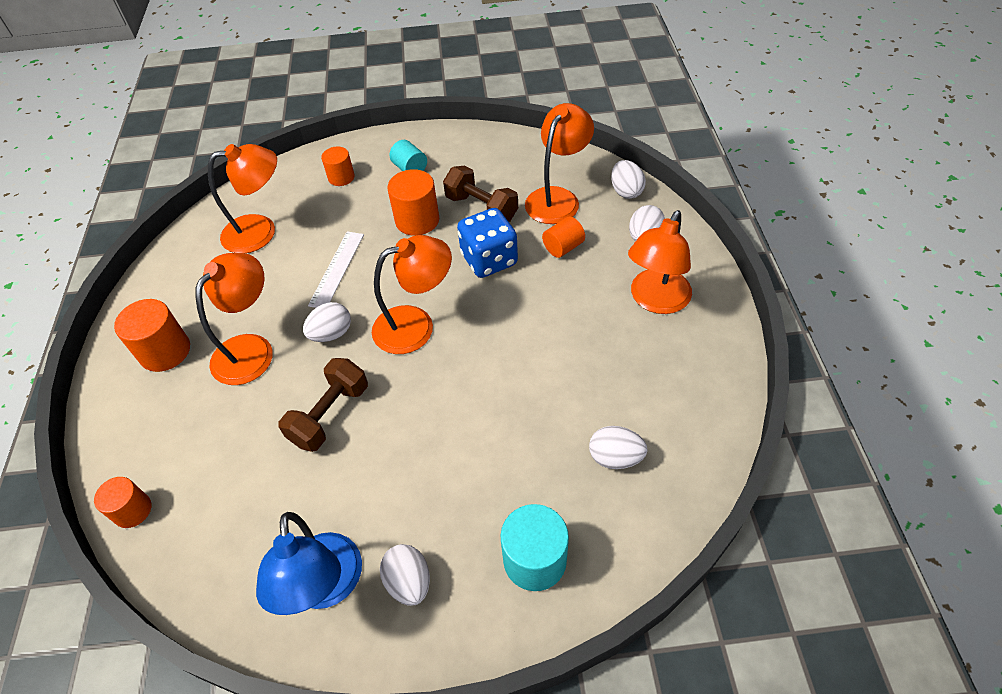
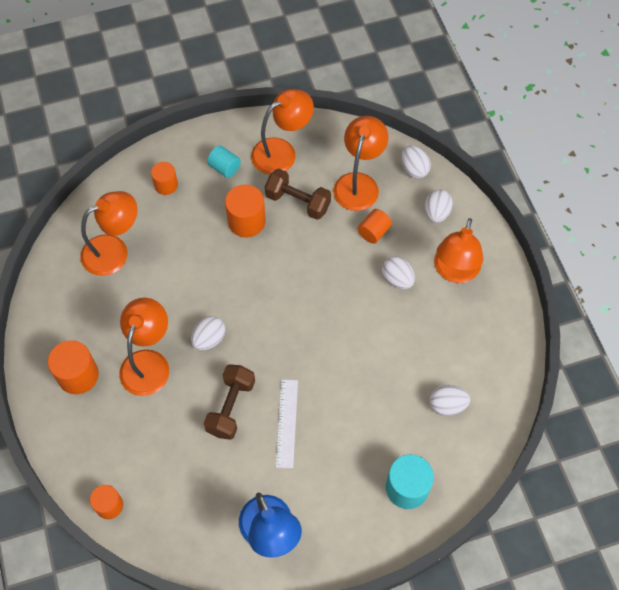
camera: 15 degrees left, 10 degrees up
(337, 269) = (193, 279): white ruler -> white ruler (287, 423)
(409, 582) = (326, 518): white egg -> white egg (397, 279)
(416, 325) = (274, 321): orange lamp -> orange lamp (282, 151)
(489, 260) = (317, 252): blue dice -> none

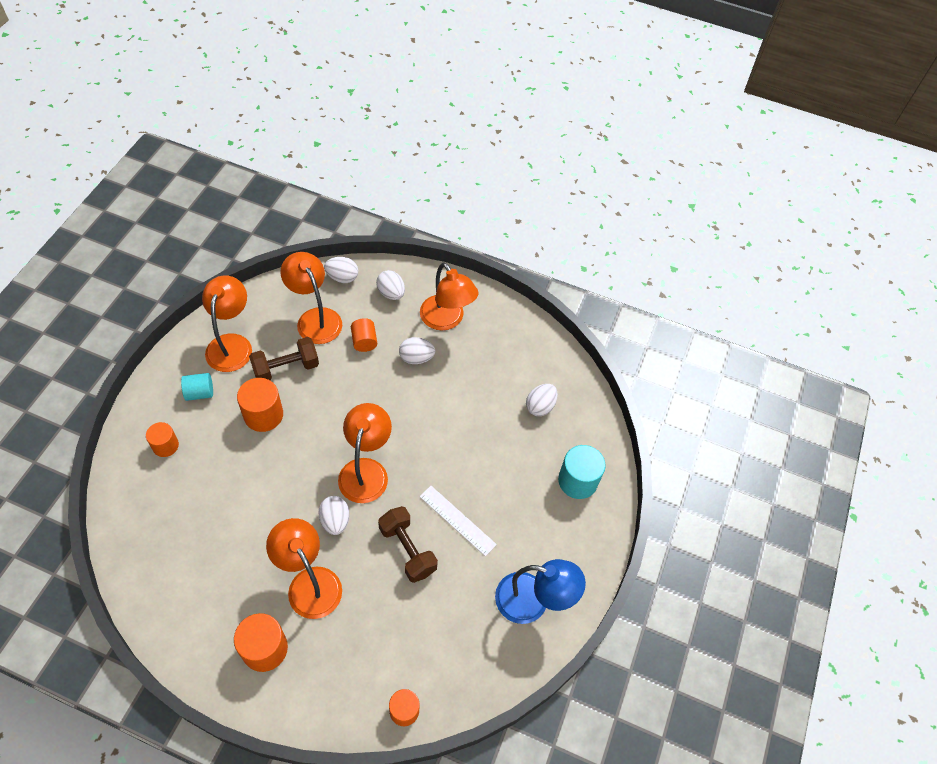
camera: 55 degrees left, 5 degrees down
(114, 251) = (181, 531): orange lamp -> orange lamp (366, 470)

